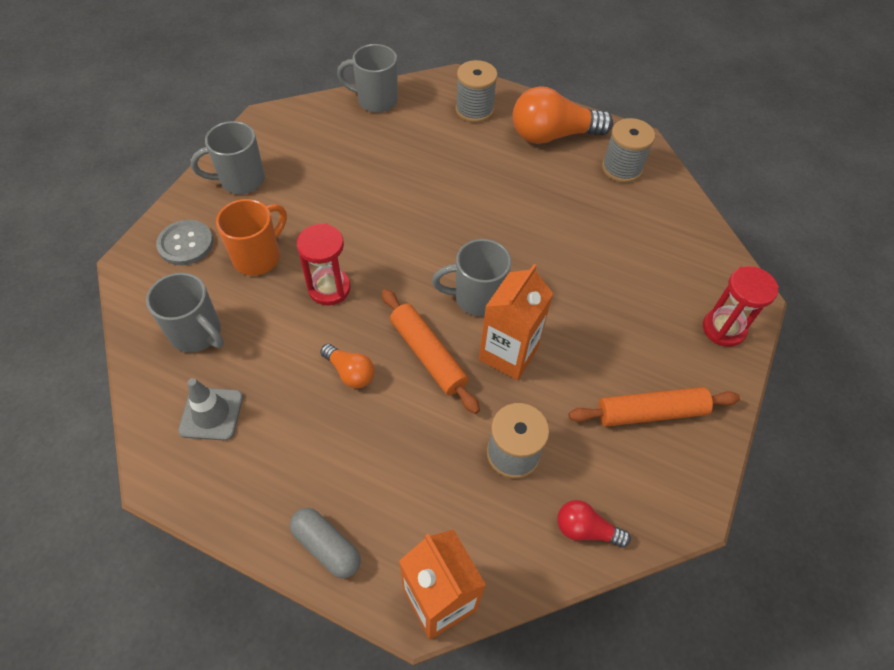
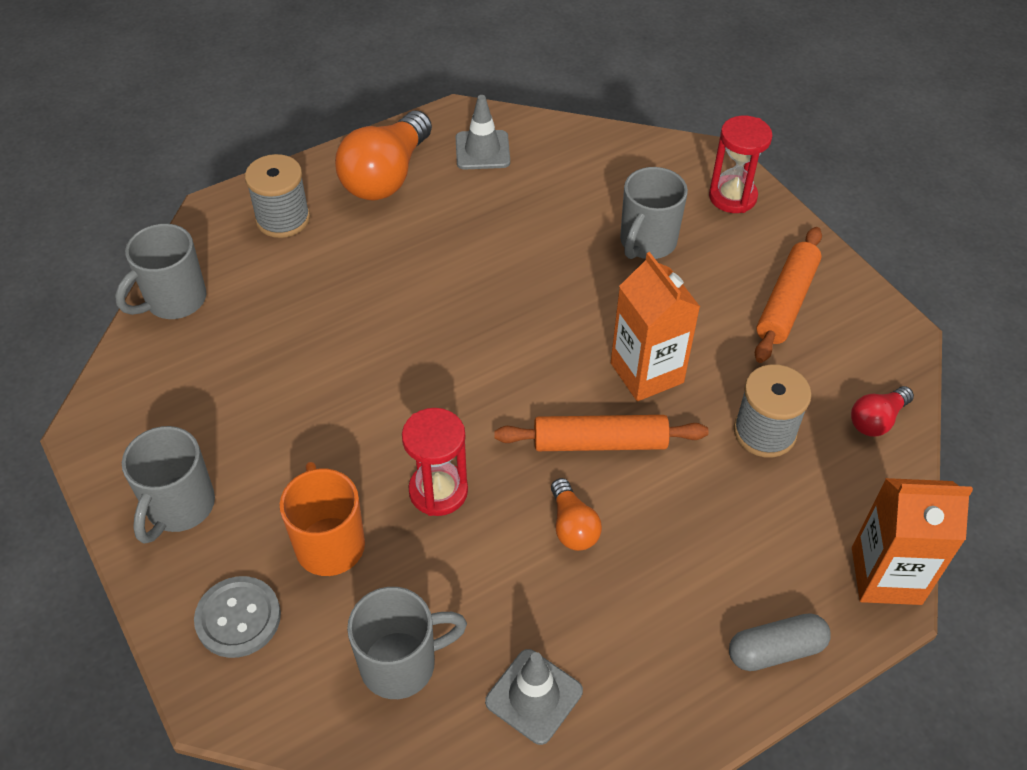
camera: 55 degrees left, 5 degrees down
(350, 372) = (572, 526): orange light bulb -> orange light bulb turned 90 degrees clockwise
(476, 298) = (556, 361): grey mug -> grey mug (647, 243)
(621, 168) = (482, 150): grey spool -> grey traffic cone

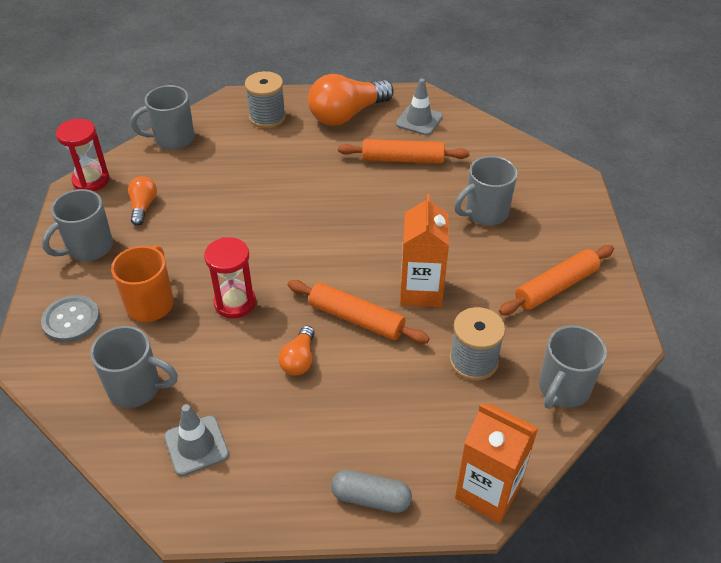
camera: 30 degrees right, 5 degrees down
(210, 415) = (143, 206): none -> orange light bulb
(501, 211) = (402, 159): none -> orange rolling pin
(732, 197) = (569, 207): red hourglass -> red hourglass (91, 180)
(876, 420) = (563, 389): red light bulb -> grey mug

